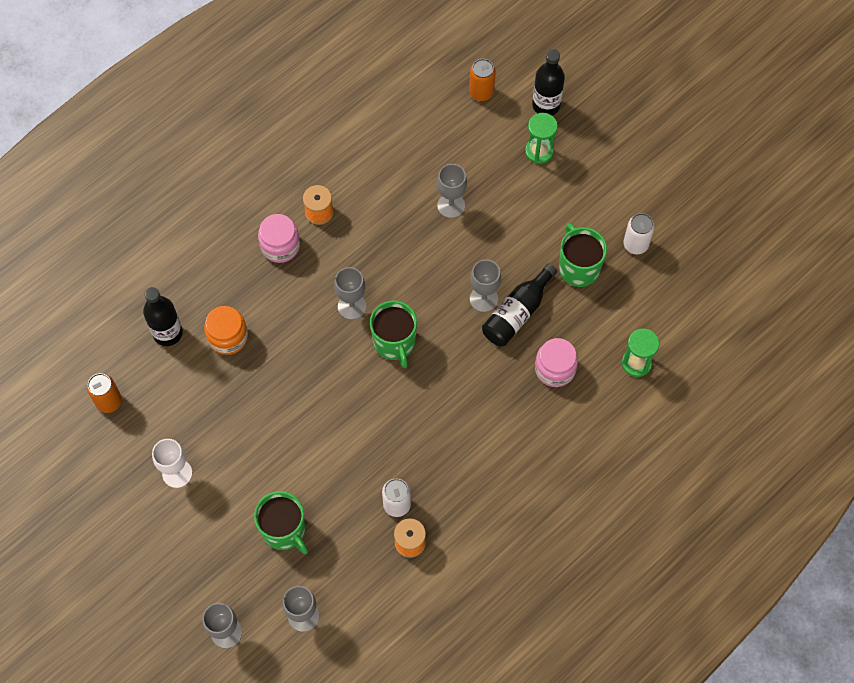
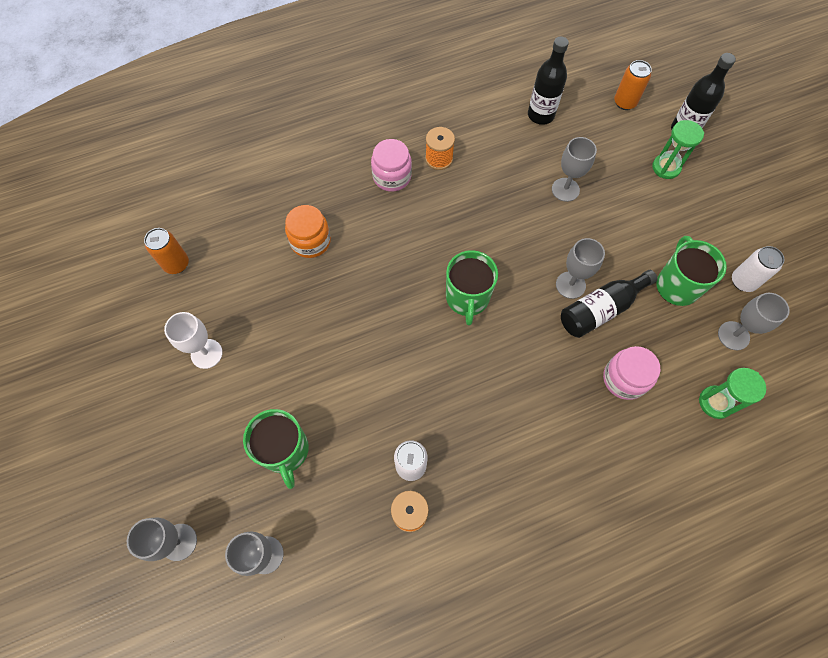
camera: 20 degrees right, 0 degrees up
(168, 333) = (257, 220): black bottle -> black bottle (540, 115)
(352, 306) = (438, 251): grey goblet -> grey goblet (733, 335)

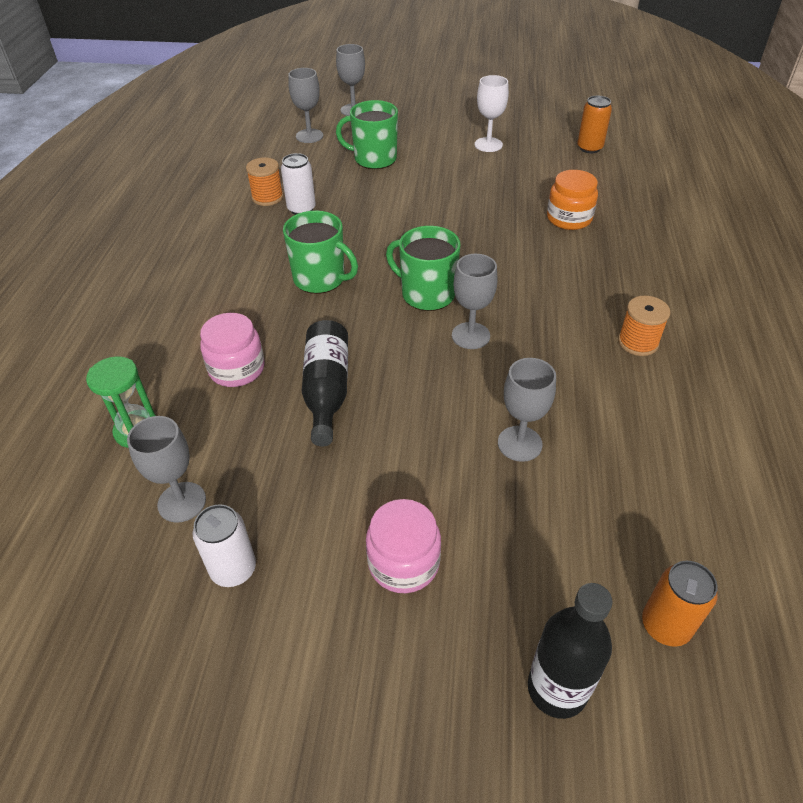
camera: 120 degrees right, 20 degrees down
(392, 177) = (627, 295): pink jar -> pink jar (403, 563)
(540, 115) = (678, 483): black bottle -> none
(570, 285) = (378, 380): grey goblet -> grey goblet (470, 336)
(666, 167) = (489, 599): green hourglass -> none
(677, 285) = (293, 484): green mug -> green mug (320, 279)

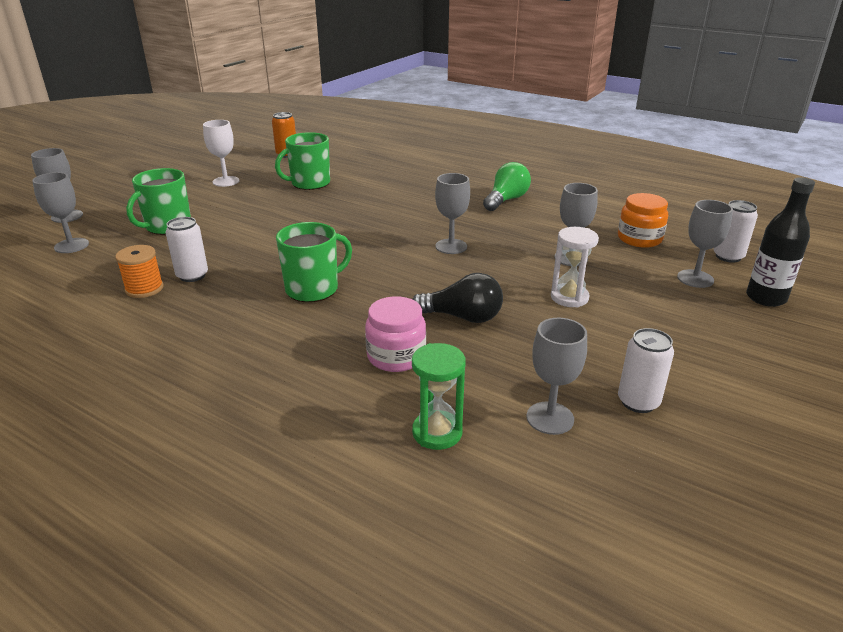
camera: 65 degrees left, 15 degrees down
(326, 390) = (462, 317): black bottle -> black light bulb
(403, 563) = (657, 324): pink jar -> none
(418, 465) = (569, 297): none -> white hourglass
(426, 294) = (386, 250): green mug -> green mug (309, 183)
(557, 589) = (695, 279): none -> grey goblet
(569, 218) = (359, 183): orange jar -> orange jar (639, 239)
(638, 342) = (506, 200): orange spool -> green light bulb
(665, 625) = (728, 256): orange can -> white can

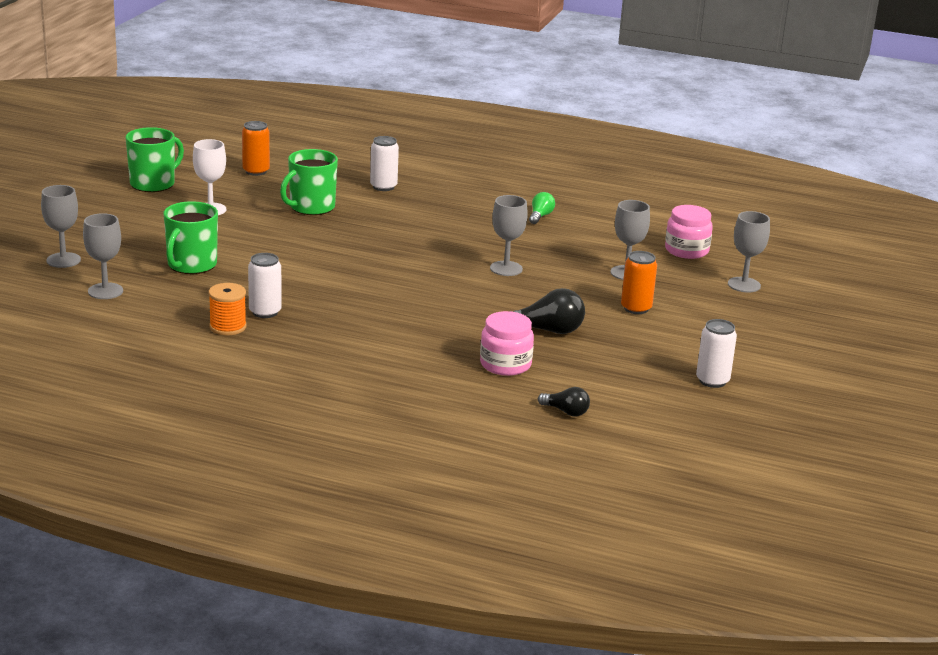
camera: 15 degrees left, 5 degrees down
(313, 289) = (395, 316): green mug -> green mug (153, 184)
(437, 432) = (566, 412): green hourglass -> black light bulb
(506, 200) = (540, 216): green light bulb -> green light bulb, size x0.59
(550, 418) = (648, 396): grey goblet -> none
(569, 297) = (636, 308): white hourglass -> orange can
(639, 239) = (686, 250): orange jar -> pink jar
(728, 256) = (771, 263): white can -> white can (383, 187)
(765, 298) = (806, 297): black bottle -> none

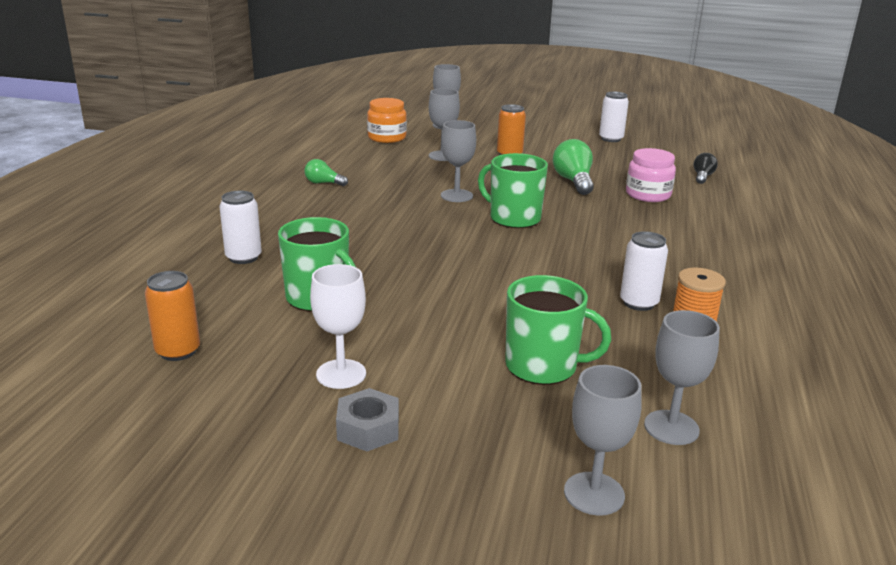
camera: 95 degrees left, 0 degrees up
(151, 213) = (368, 429): none -> grey nut
(153, 184) = (231, 448): green mug -> green mug (513, 218)
(547, 330) = (573, 181): black light bulb -> green light bulb
(686, 250) = (387, 138): pink jar -> orange jar

